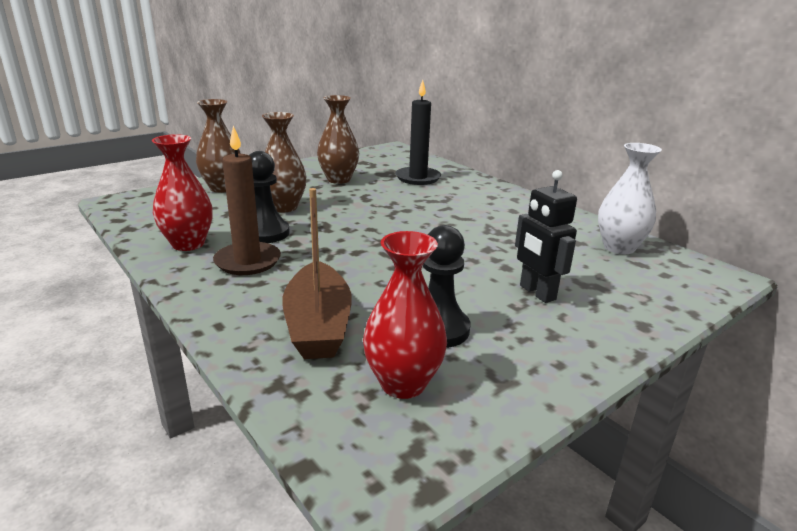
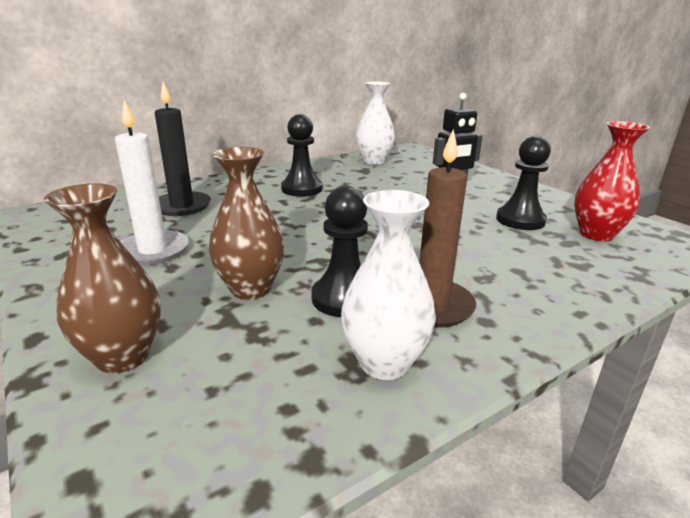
camera: 85 degrees left, 0 degrees up
(188, 244) = (384, 363): red vase -> white vase
(318, 325) = (545, 262): brown boat -> none
(338, 179) = (153, 251): brown vase -> white candle
(482, 213) = (301, 189): none -> black pawn

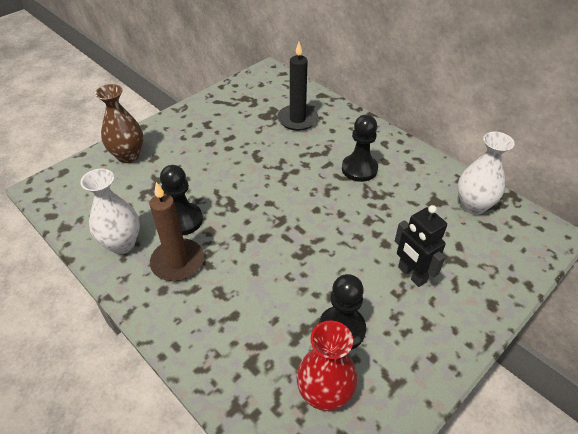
camera: 80 degrees right, 20 degrees up
(153, 251) = (228, 130): white candle -> none
(250, 289) = (189, 180): brown vase -> none

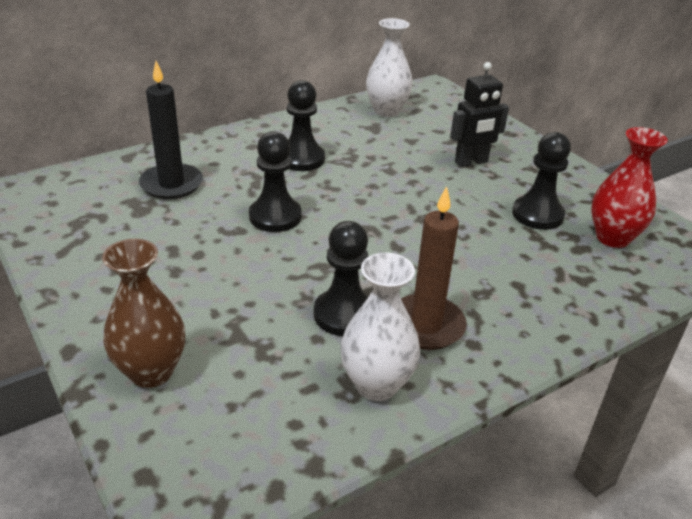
camera: 80 degrees left, 10 degrees down
(278, 170) = (275, 216): none -> black pawn

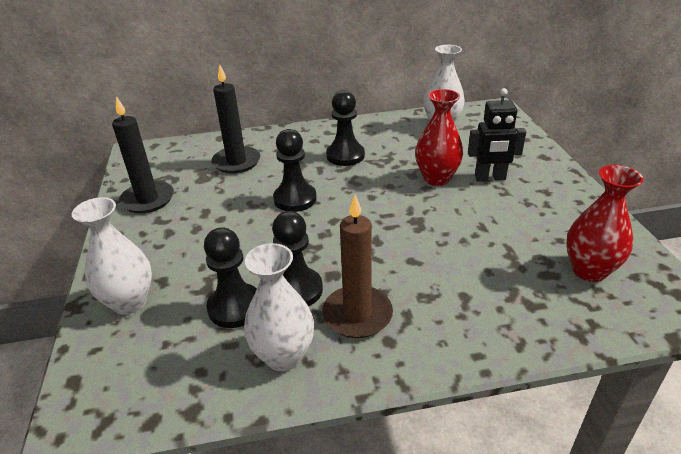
camera: 25 degrees right, 0 degrees up
(83, 247) = (148, 199): none -> black candle
(151, 371) = (129, 302): brown vase -> white vase
(418, 171) = (436, 179): none -> red vase
(537, 215) = (524, 235): black pawn -> black pawn (235, 307)

